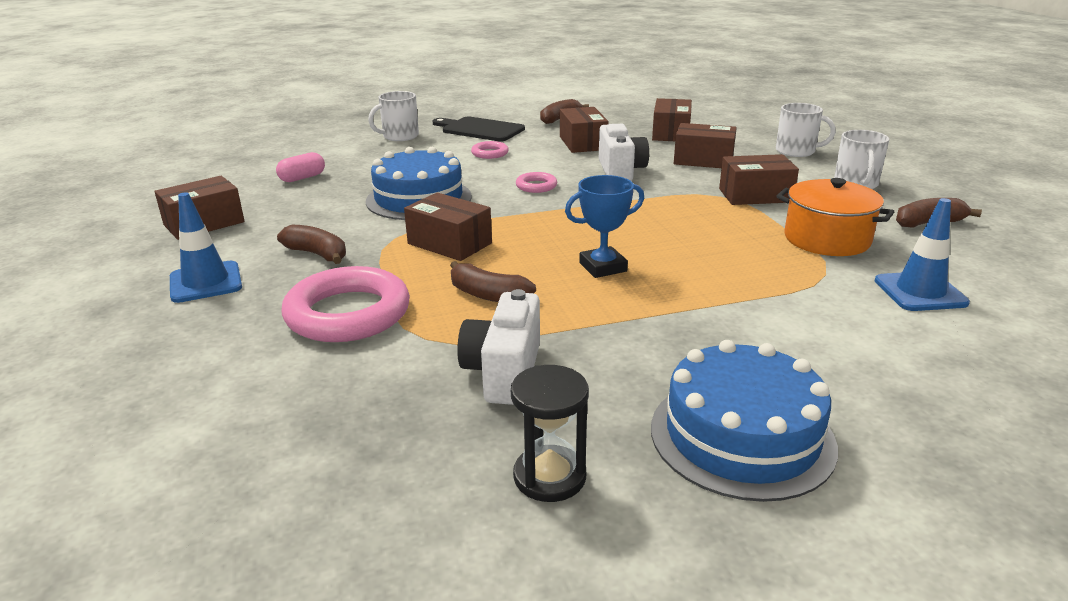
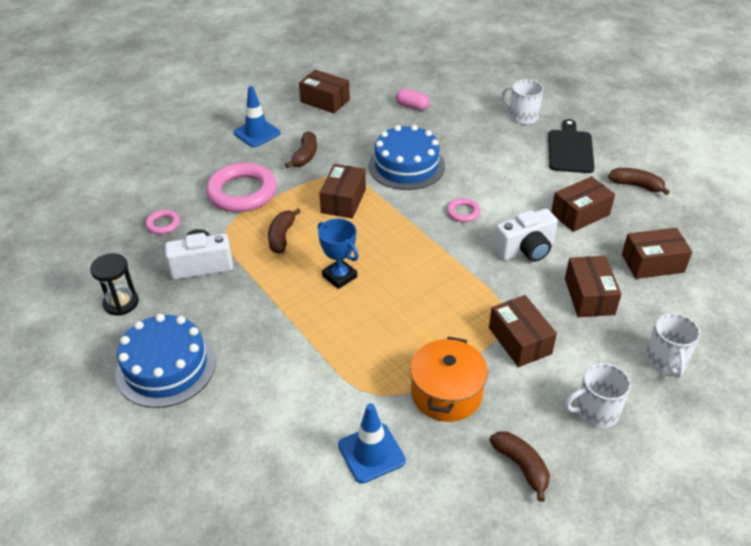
camera: 70 degrees right, 15 degrees up
(490, 153) = (517, 171): pink ring -> pink ring (163, 224)

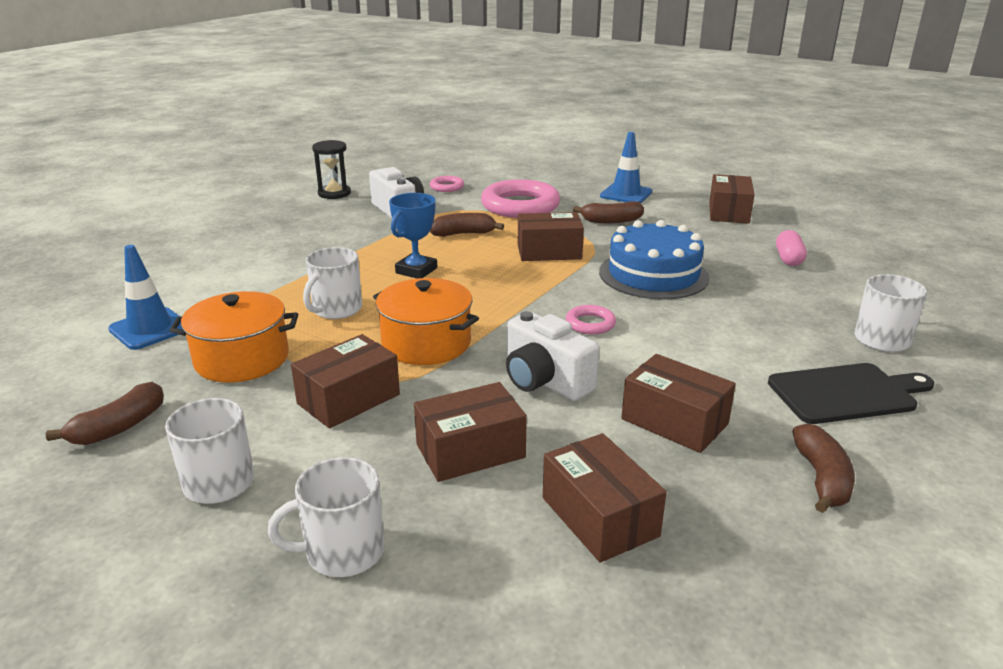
camera: 70 degrees right, 15 degrees down
(166, 367) = (259, 223): blue cake -> none
(387, 332) = (336, 309): none -> white mug
(460, 292) = (426, 343): none -> orange pot

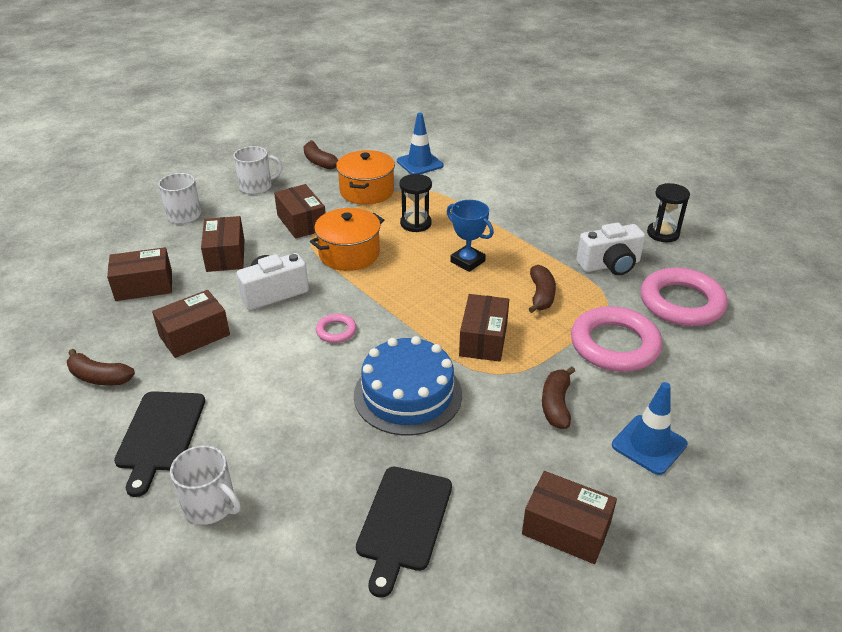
camera: 105 degrees right, 10 degrees up
(336, 309) = (415, 223): white mug -> black hourglass
(447, 187) = (681, 303): pink ring -> pink ring, size x2.15
(788, 259) = (403, 522): pink capsule -> black cutting board

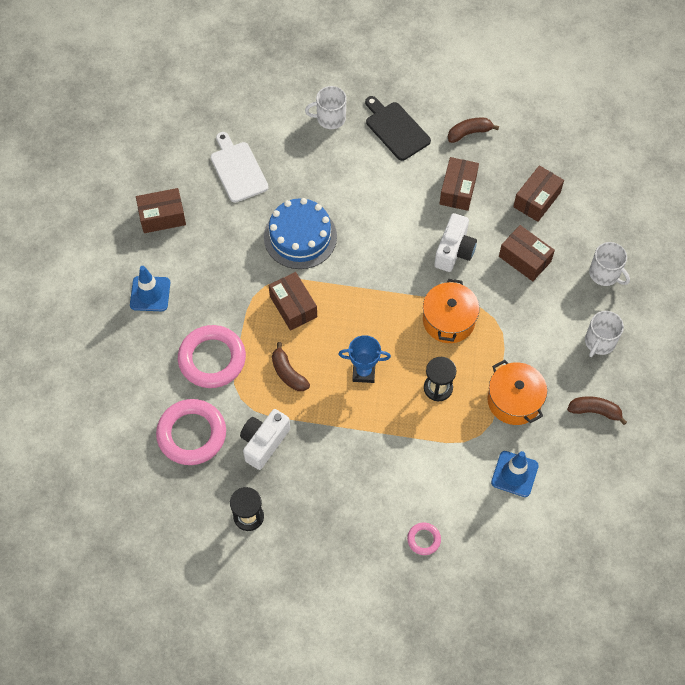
camera: 140 degrees right, 25 degrees up
(301, 222) = (517, 328): brown box -> none
(336, 331) = (384, 250): pink ring -> pink ring (423, 539)
(403, 522) = (238, 170): black cutting board -> white cutting board
(556, 404) = (216, 286): brown banana -> none

